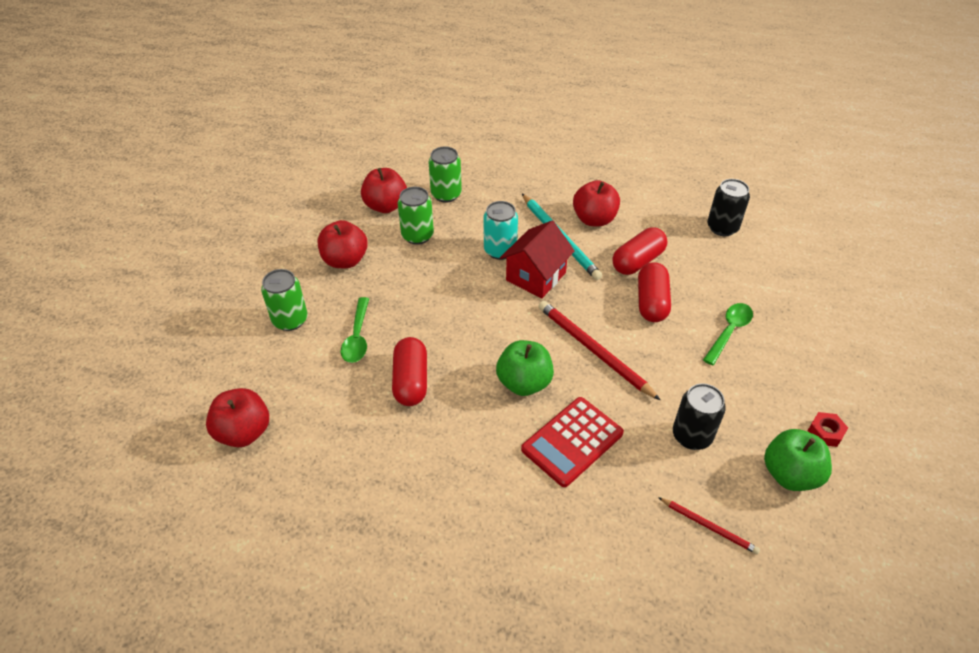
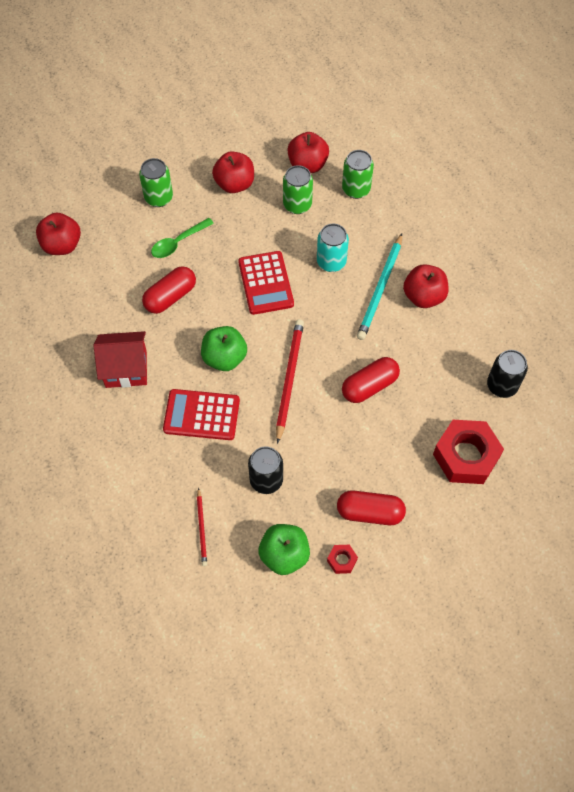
camera: 50 degrees right, 15 degrees up
(474, 304) = (266, 283): none -> red calculator
(536, 276) = (326, 300): red house -> red house (126, 369)
(638, 261) = (405, 352): red capsule -> red capsule (370, 513)
(729, 331) = (386, 451): green spoon -> none
(774, 286) = (466, 456): none -> red nut

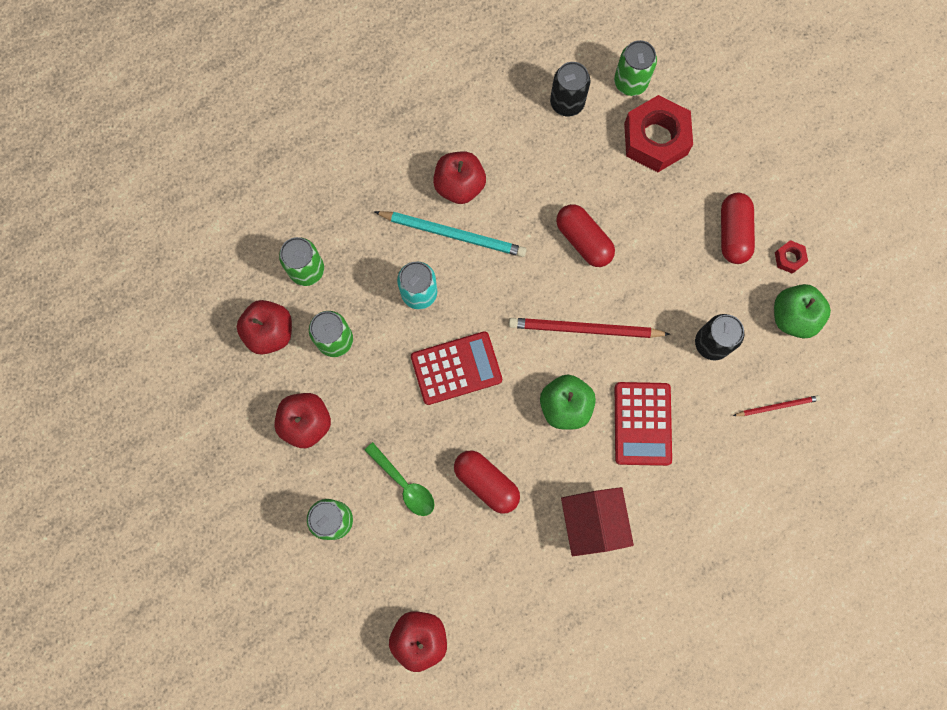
camera: 95 degrees left, 15 degrees up
(523, 441) = (630, 82): none -> green can

